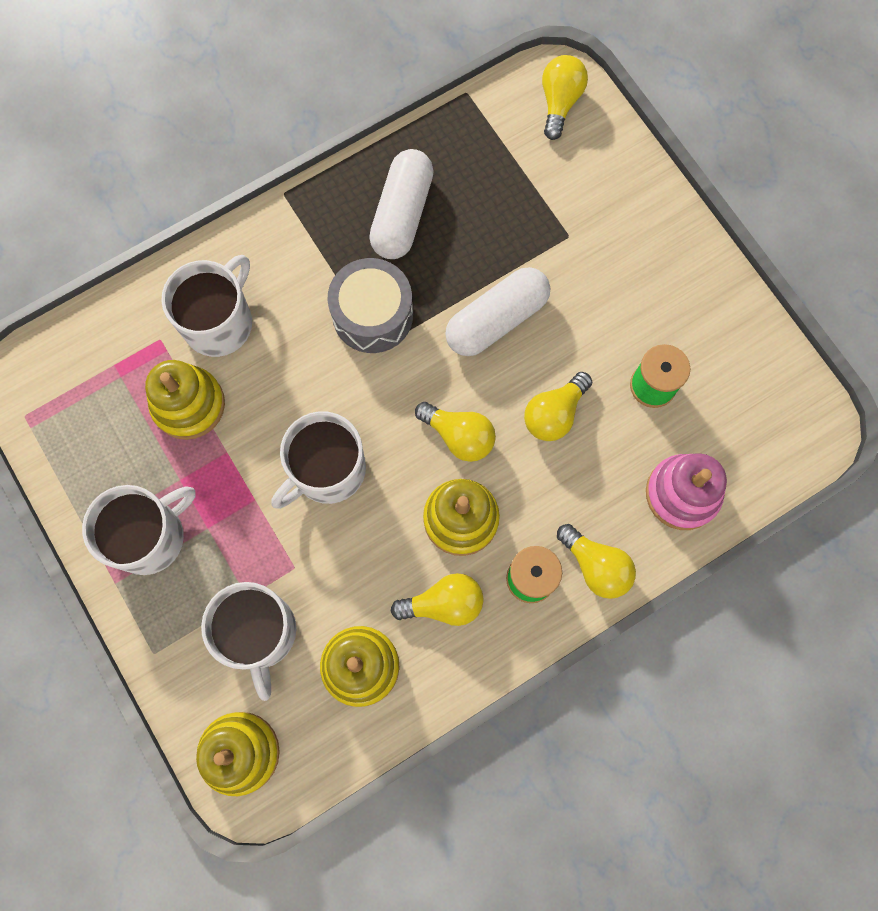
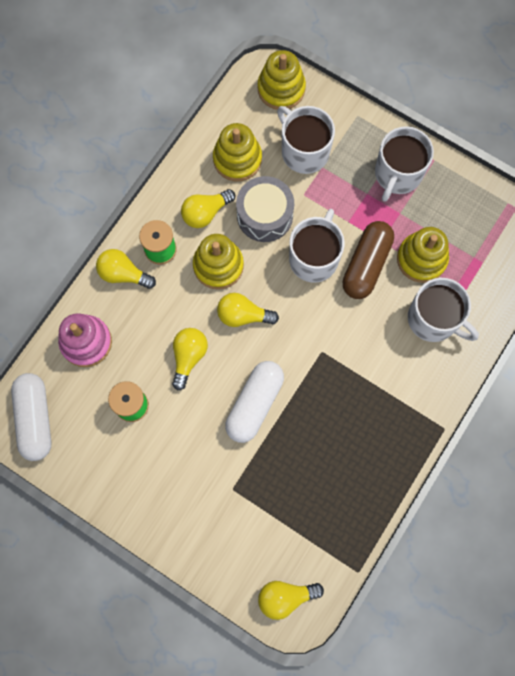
camera: 155 degrees right, 0 degrees up
(219, 322) = (434, 319): white mug -> white mug turned 60 degrees counterclockwise
(264, 429) = (366, 265): none -> brown capsule
(372, 315) = (338, 370): grey drum -> grey drum (265, 215)
(402, 214) = (355, 451): white capsule -> white capsule (35, 419)
(559, 102) = (285, 597): yellow light bulb -> yellow light bulb turned 90 degrees clockwise

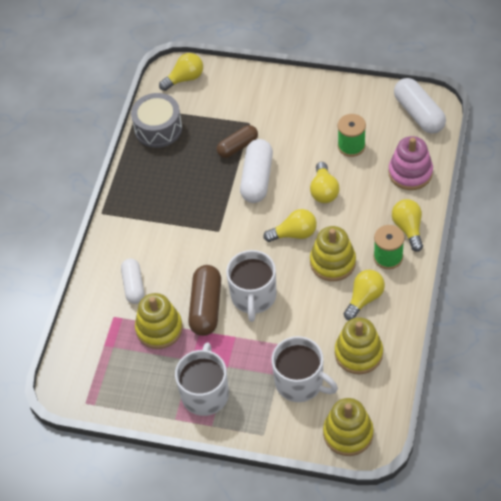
camera: 165 degrees right, 20 degrees down
(123, 274) = (408, 228): yellow light bulb -> yellow light bulb turned 105 degrees counterclockwise
(259, 459) = (238, 147): none -> brown capsule
(265, 215) = (311, 315): grey drum -> grey drum (158, 128)
(434, 319) = (133, 286): white mug -> white capsule

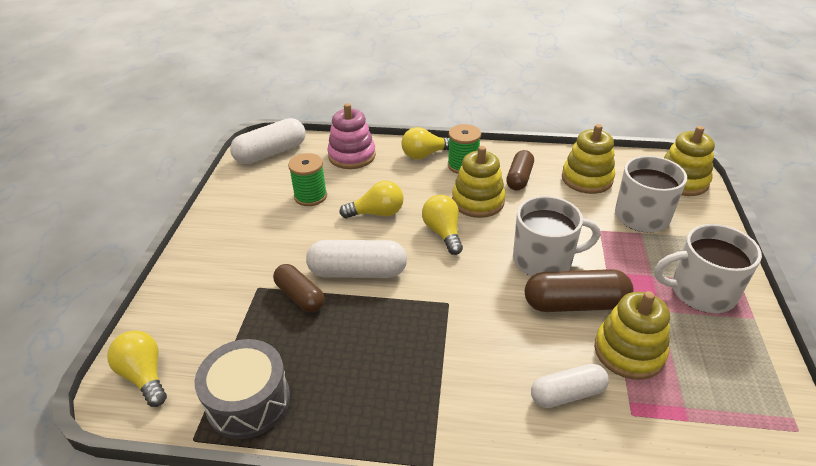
camera: 100 degrees left, 15 degrees down
(364, 299) = (519, 178): yellow light bulb -> brown capsule

